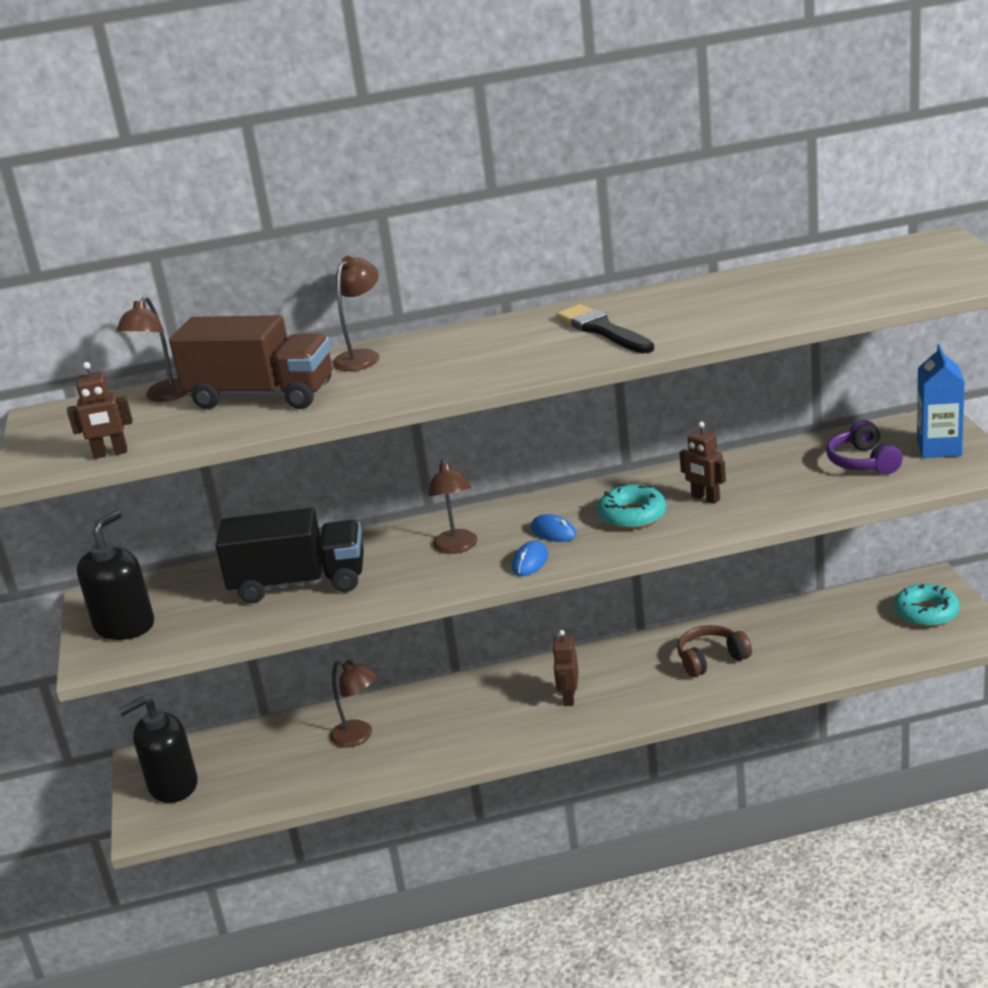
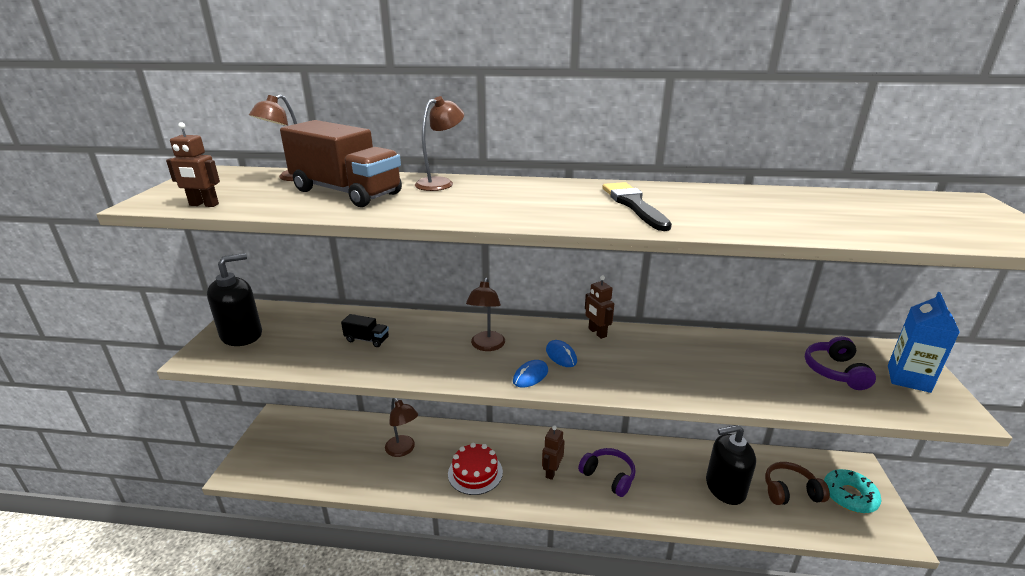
camera: 15 degrees right, 0 degrees up
(173, 785) = (276, 444): black soap dispenser -> black soap dispenser (725, 488)
(299, 583) = (367, 340): black truck -> black truck, size x0.43
(471, 729) = (475, 472): none -> red cake
(632, 516) = (626, 361): turquoise donut -> none
(642, 681) = (608, 476): none -> purple headphones
(705, 498) = (690, 364): brown robot -> brown robot (597, 333)
(711, 659) = (666, 477): brown headphones -> brown headphones (790, 492)

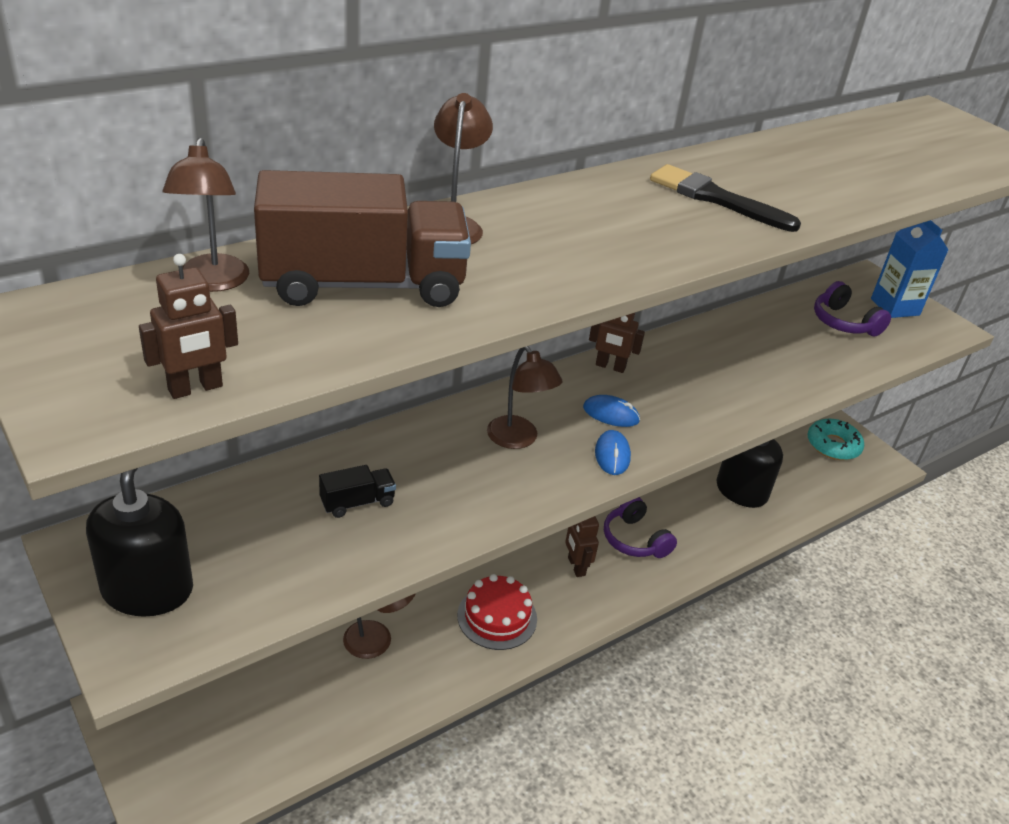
camera: 45 degrees left, 10 degrees up
(608, 476) = (635, 539): purple headphones -> purple headphones turned 120 degrees counterclockwise
(790, 492) = (791, 466): brown headphones -> none

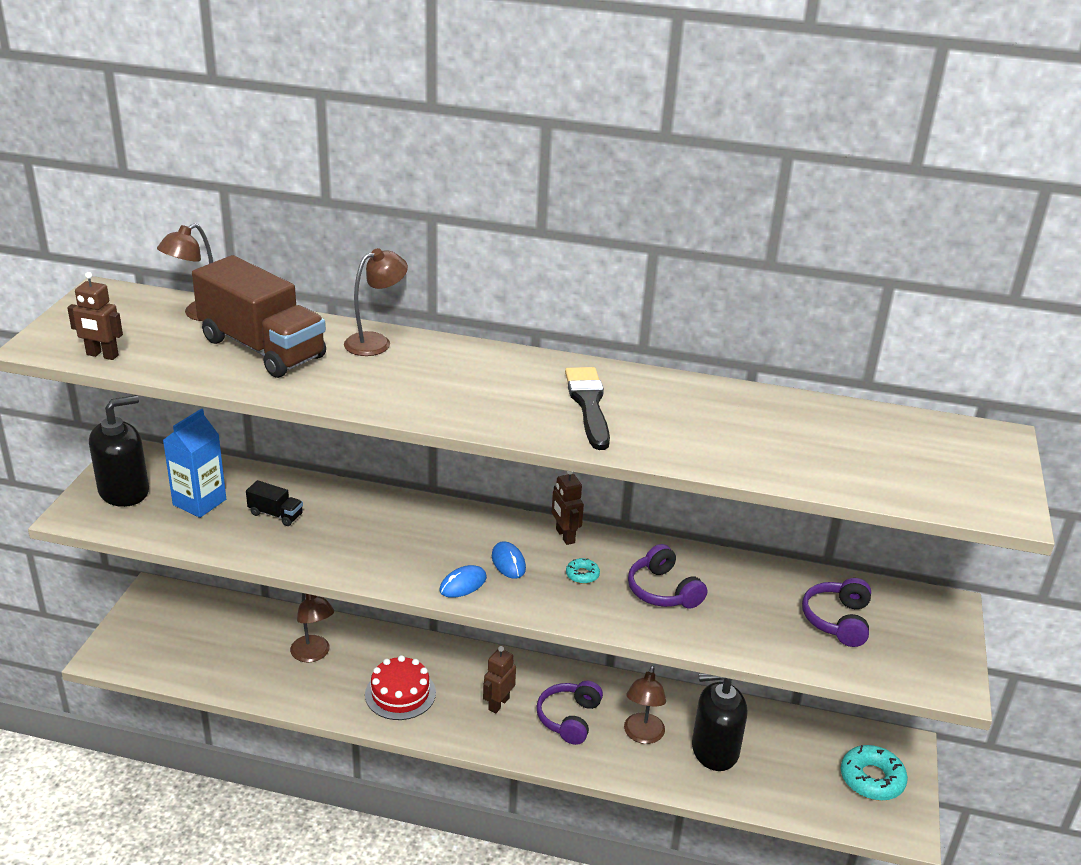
camera: 50 degrees right, 5 degrees down
(518, 439) = (420, 539): brown lamp -> brown lamp (642, 735)
(671, 389) = (582, 575): none -> turquoise donut
(733, 367) = (663, 591): none -> purple headphones
(895, 307) = (922, 640): blue carton -> blue carton (199, 502)

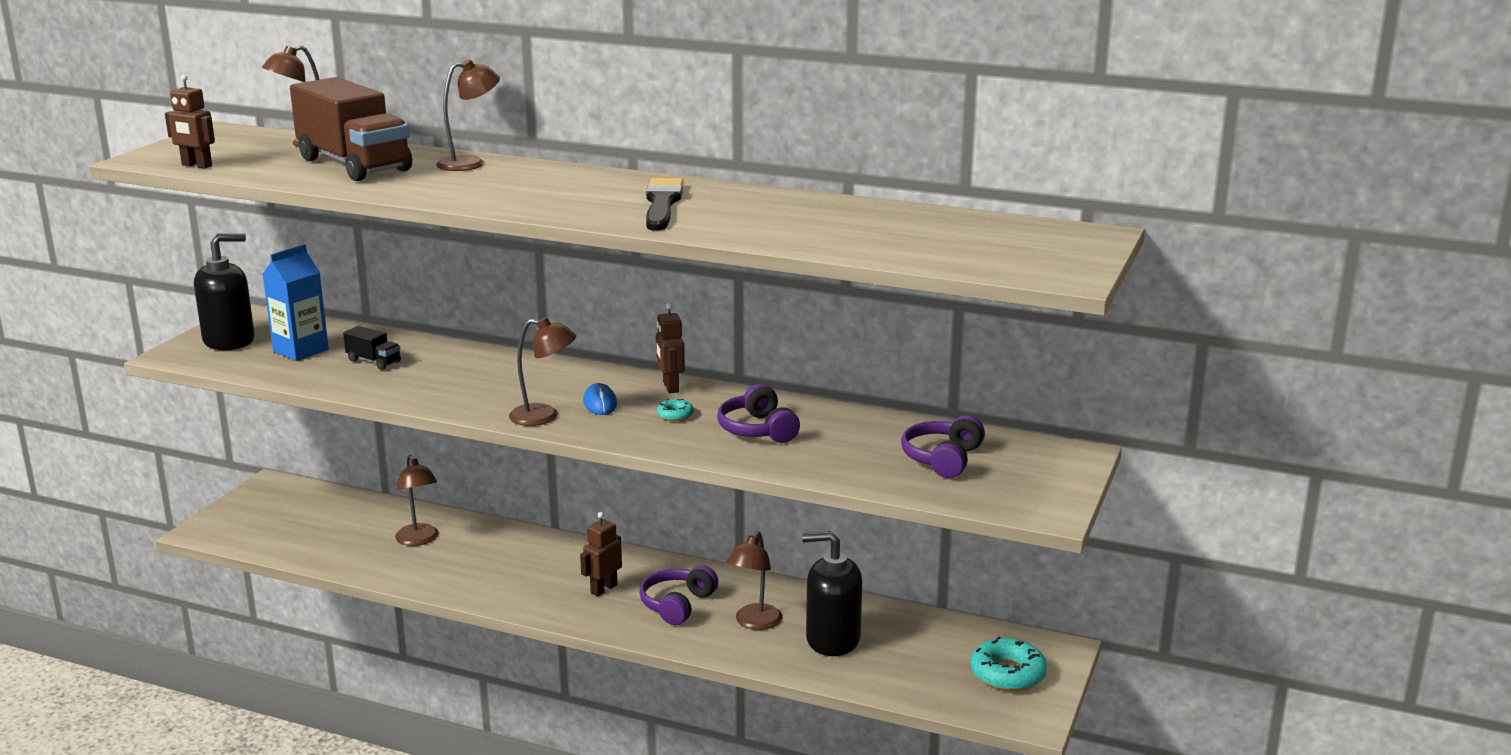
camera: 10 degrees right, 10 degrees down
(400, 693) = (500, 575): red cake -> none
(463, 584) = (544, 416): blue mouse -> brown lamp

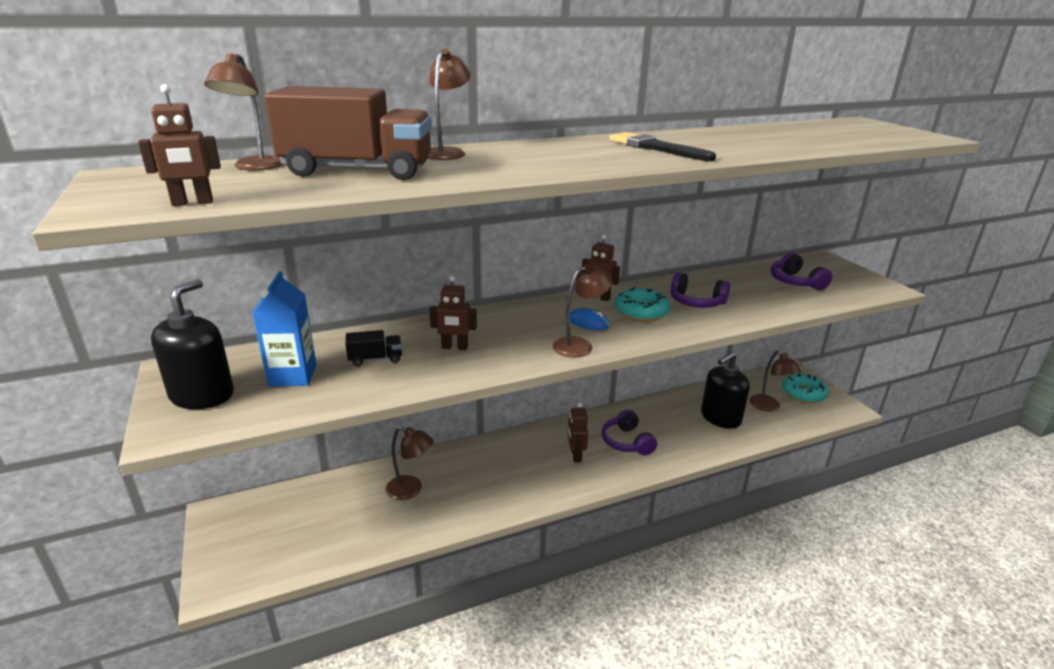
camera: 45 degrees left, 5 degrees up
(445, 377) = (454, 347): none -> brown robot
(675, 415) = (641, 312): turquoise donut -> turquoise donut, size x2.00
(754, 623) = (676, 430): brown lamp -> brown lamp (768, 407)

